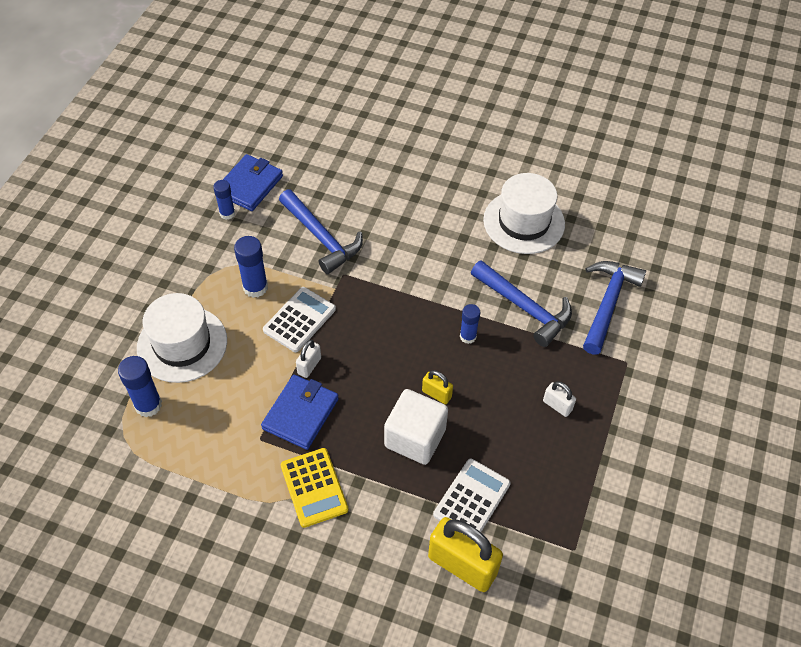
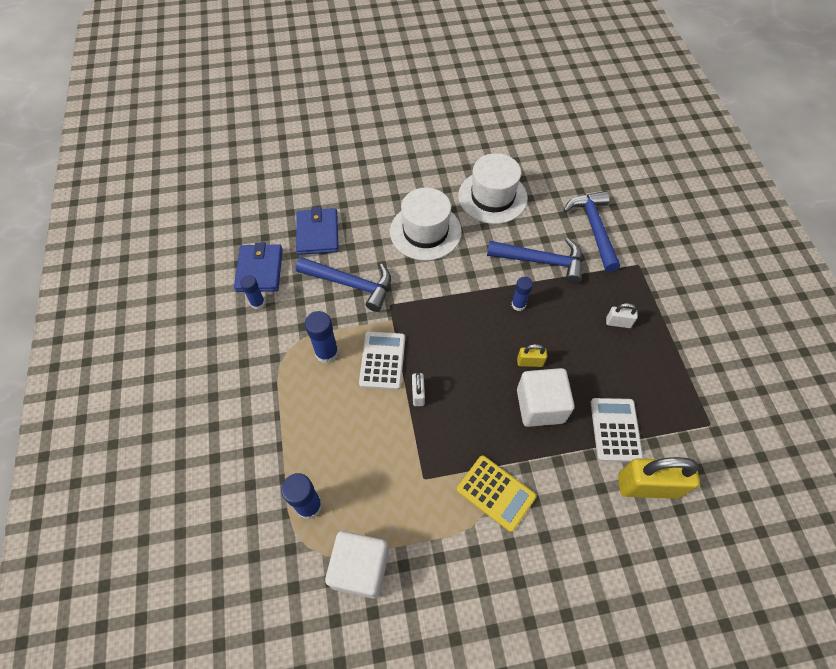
camera: 30 degrees left, 5 degrees up
(153, 478) = (360, 568): none -> white cube
(182, 344) = (300, 435): white hat -> white hat (425, 231)
(300, 414) = (440, 438): blue wallet -> blue wallet (317, 233)

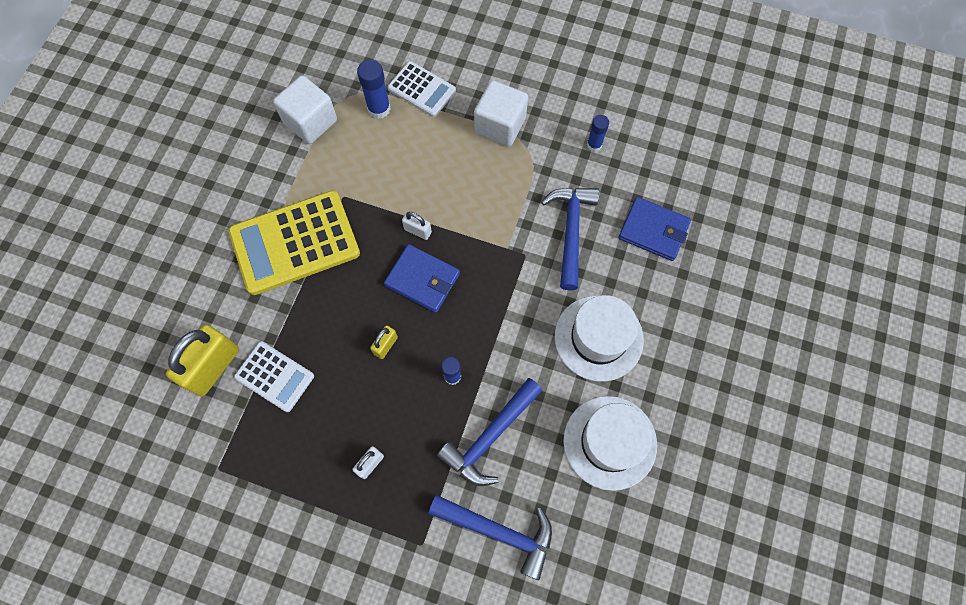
camera: 120 degrees right, 10 degrees up
(259, 270) = (633, 160): blue wallet -> blue wallet (422, 279)
(327, 353) = (505, 178): blue glue stick -> none
(350, 284) = (570, 232): blue hammer -> blue hammer turned 135 degrees clockwise
(382, 360) = (469, 219): white calculator -> white calculator (421, 89)
(496, 493) = (295, 243): yellow calculator -> yellow calculator, size x1.80
(540, 406) = (339, 326): white cube -> white cube (500, 125)

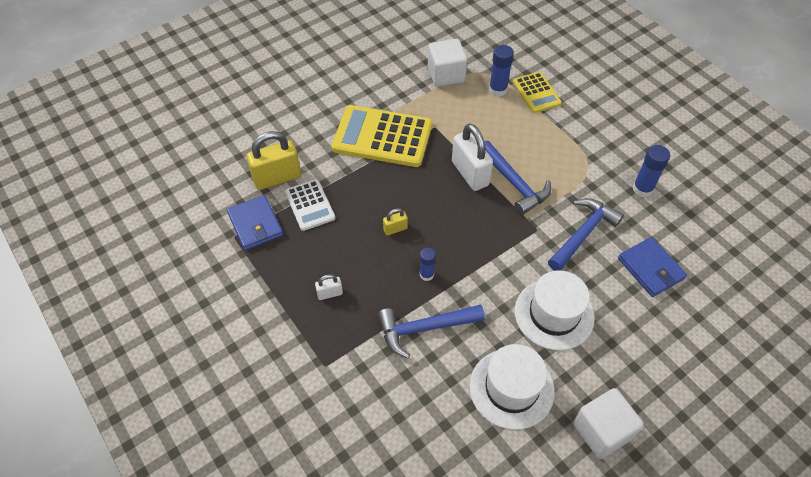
camera: 35 degrees right, 15 degrees down
(418, 231) = (470, 173): white padlock -> white padlock, size x2.08
(421, 89) = (536, 93): white calculator -> yellow calculator
(422, 279) = (451, 204): blue wallet -> blue wallet (255, 224)
(498, 531) = (384, 393): blue hammer -> blue hammer (514, 183)
(500, 125) = (578, 141): white cube -> white cube (602, 431)
(594, 144) = (642, 189): blue glue stick -> blue glue stick, size x1.52

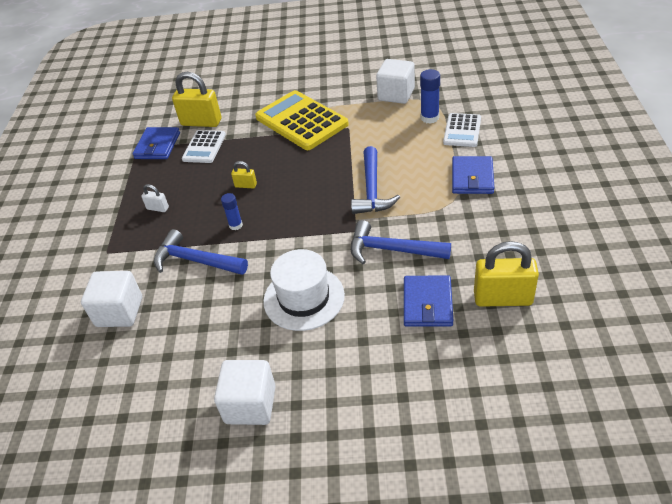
camera: 40 degrees right, 10 degrees down
(403, 417) = (119, 312): none -> white cube
(470, 173) = (342, 169): white padlock -> none
(511, 388) = (213, 334): white hat -> none
(536, 93) = (462, 130): yellow calculator -> white calculator
(582, 234) = (392, 250): blue hammer -> blue hammer turned 150 degrees counterclockwise
(584, 137) = (472, 178): none -> blue wallet
(642, 189) = (487, 238): blue glue stick -> none
(697, 237) = (502, 298): none -> yellow padlock

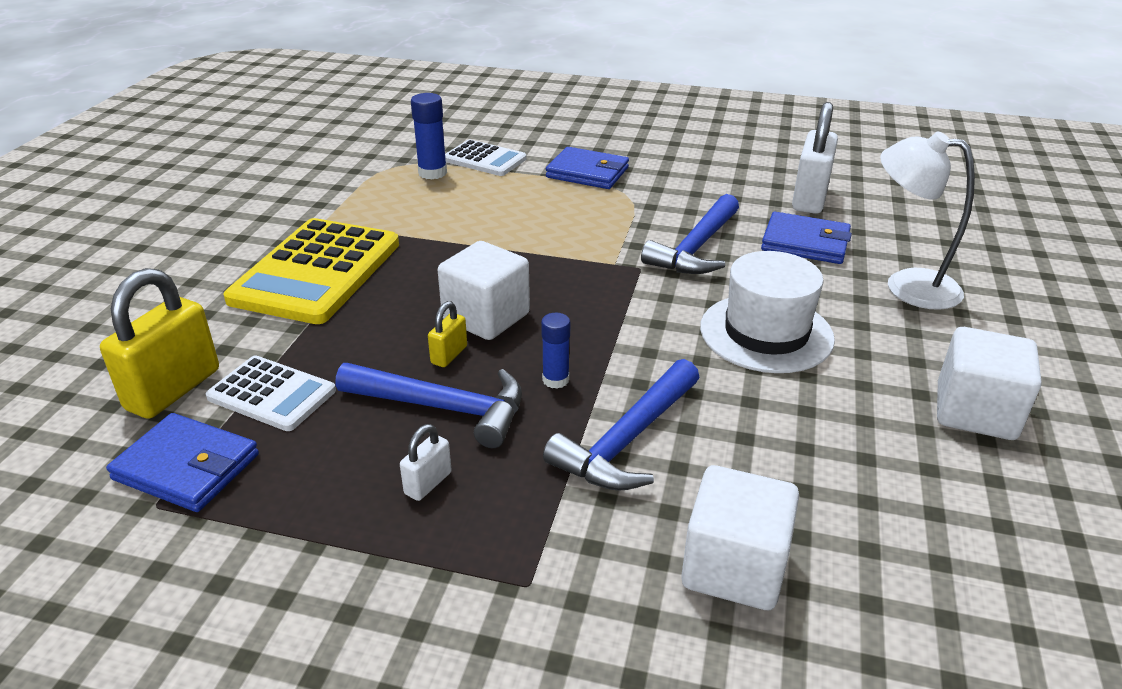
camera: 80 degrees left, 10 degrees down
(301, 121) = (316, 272): yellow calculator -> yellow calculator turned 45 degrees counterclockwise
(372, 189) = (557, 240): blue hammer -> blue hammer (443, 408)
(390, 366) = (907, 285): none -> white lamp
(396, 94) = (345, 184): white cube -> white cube (486, 317)
(502, 298) = (809, 199): yellow padlock -> white padlock

